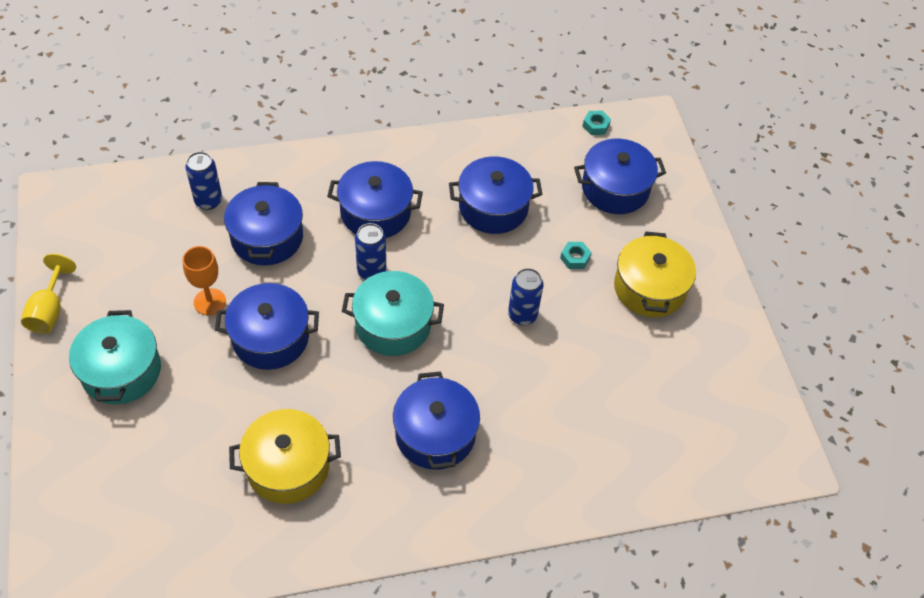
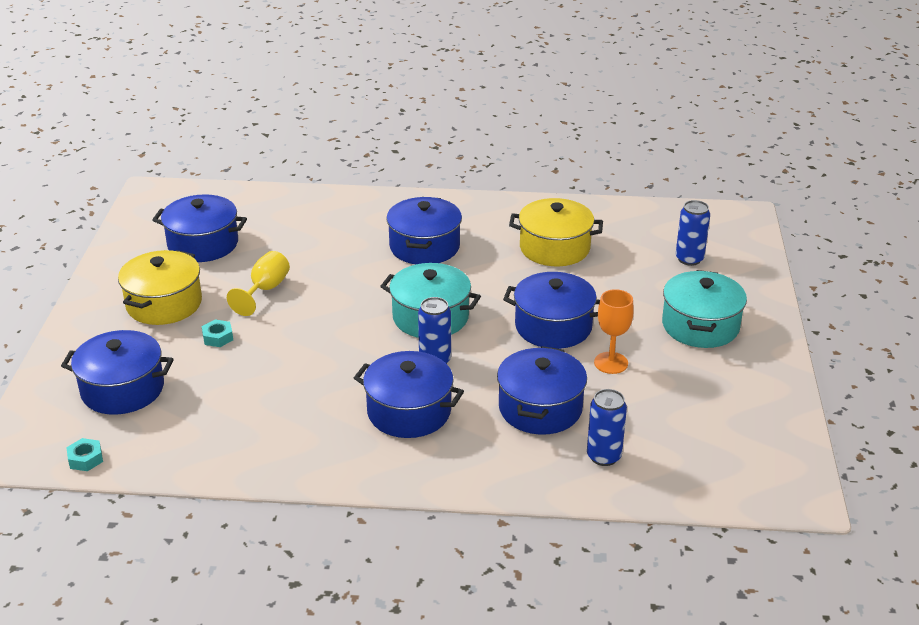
camera: 160 degrees left, 20 degrees down
(49, 310) = (780, 382): yellow goblet -> yellow goblet (265, 290)
(493, 207) = (273, 394): blue pot -> blue pot (203, 244)
(522, 315) = (302, 304): blue can -> blue can (689, 259)

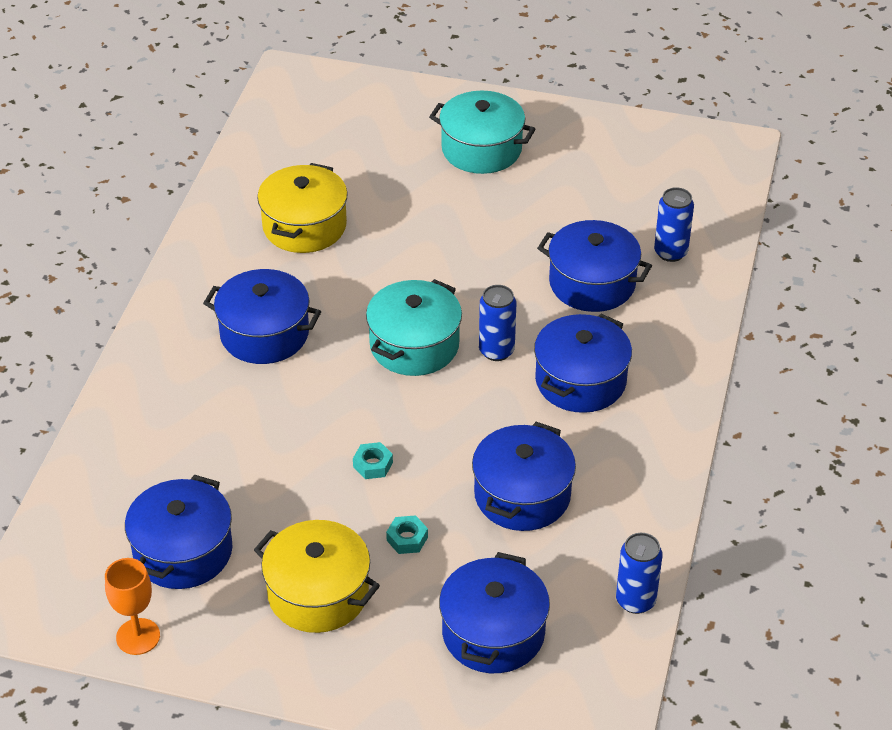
camera: 80 degrees left, 10 degrees up
(85, 459) = (619, 664): turquoise nut -> turquoise nut (373, 465)
(265, 290) = (315, 489): yellow goblet -> none
(553, 327) = (457, 252): blue pot -> blue pot (522, 495)
(611, 363) = (529, 222): orange goblet -> orange goblet (138, 636)
(689, 259) = (360, 131): blue can -> blue can (635, 600)

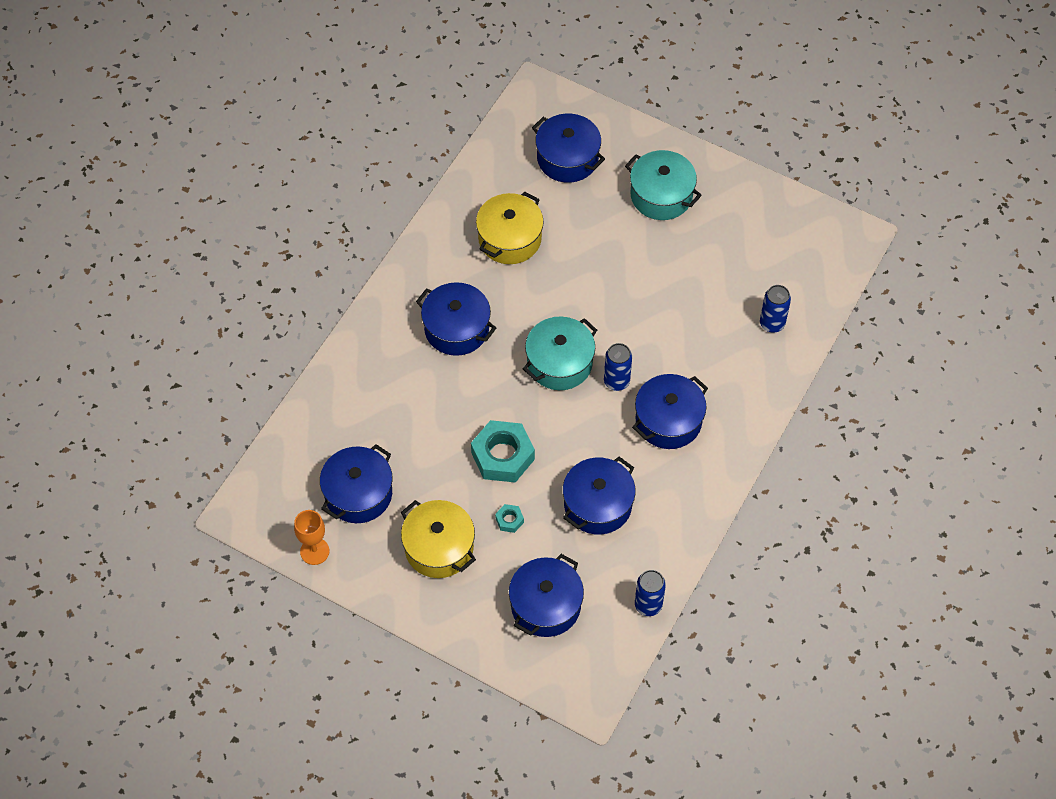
camera: 15 degrees right, 15 degrees up
(373, 465) = (502, 456): turquoise nut -> turquoise nut, size x2.25
(592, 283) = (704, 338): blue pot -> blue pot (567, 158)

